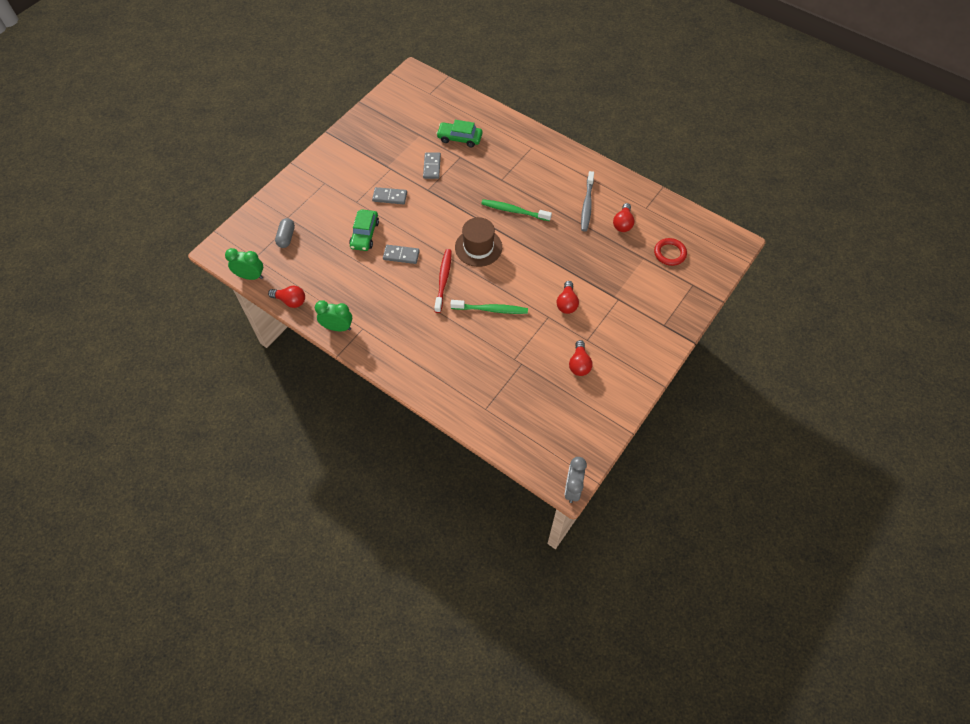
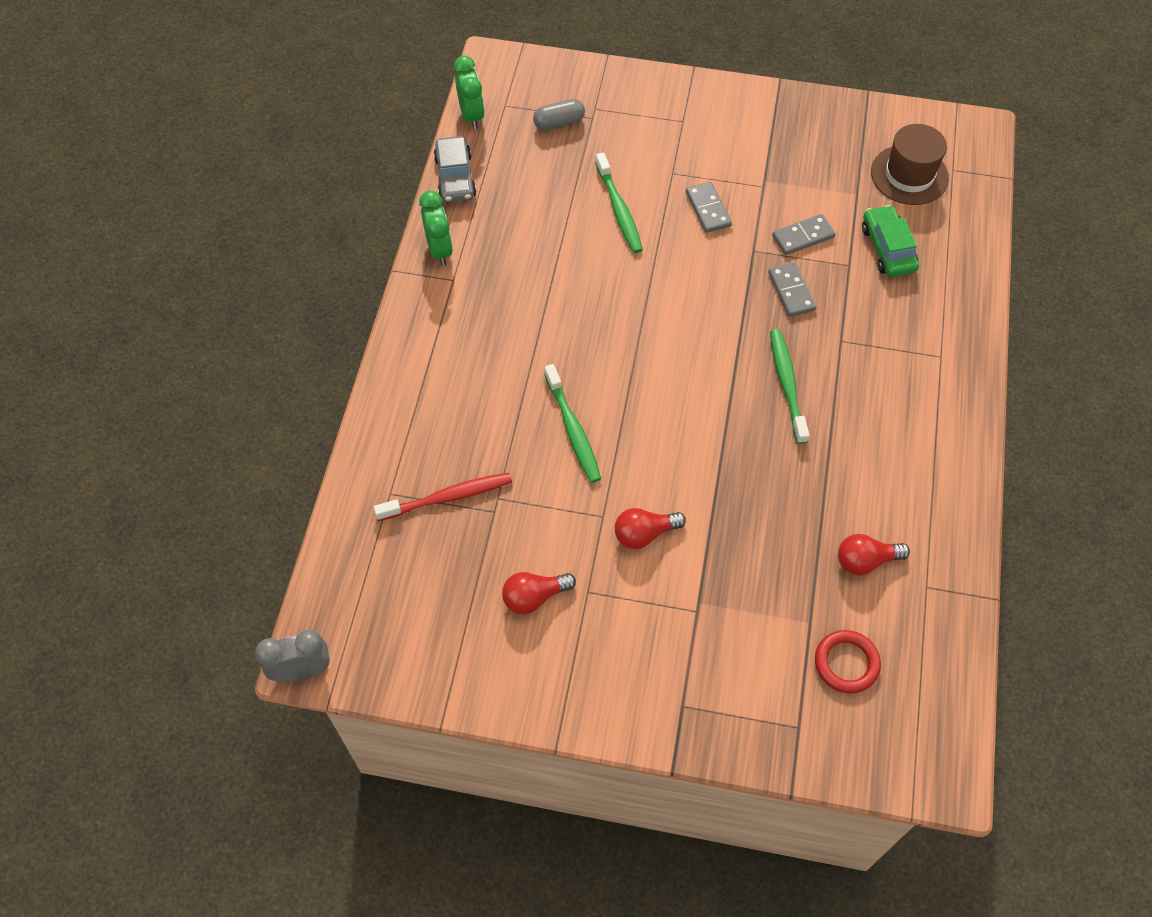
camera: 65 degrees right, 0 degrees up
(290, 301) = (455, 177): red light bulb -> grey car
(364, 234) = (619, 209): green car -> green toothbrush
(401, 255) = (608, 270): grey domino -> grey domino (791, 291)
(443, 280) = (593, 343): red toothbrush -> red toothbrush (448, 497)
(478, 247) = (682, 364): brown hat -> brown hat (909, 175)
(587, 205) = (870, 488): grey toothbrush -> none

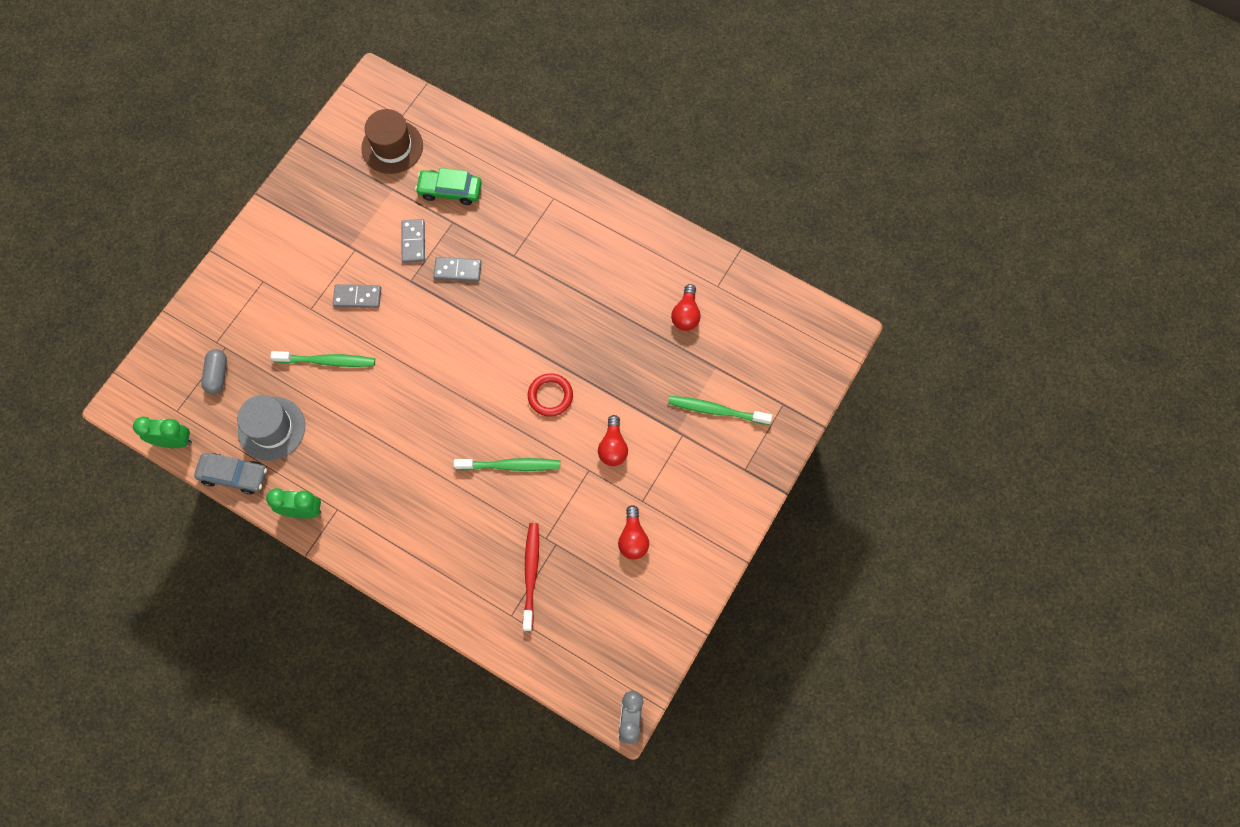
camera: 70 degrees left, 10 degrees up
(520, 189) = (271, 428): none -> grey hat
(787, 384) = (534, 306): green toothbrush -> green toothbrush (716, 410)
(846, 663) = (751, 357): red ring -> red ring (550, 396)

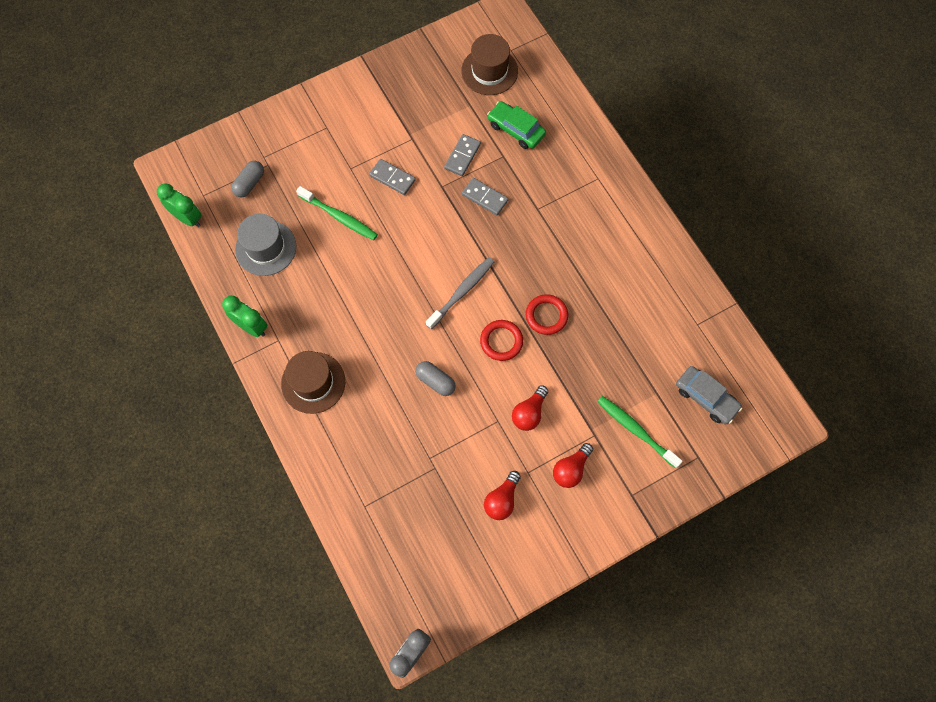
camera: 30 degrees right, 0 degrees up
(234, 475) = (216, 269): grey car -> grey car (706, 397)
(395, 530) = (313, 382): none -> brown hat
(487, 370) = (462, 292): none -> grey toothbrush
(510, 465) = (435, 381): green toothbrush -> grey capsule
(531, 574) = (400, 481): red toothbrush -> none
(578, 350) = (546, 316): none -> red ring
(686, 314) = (656, 334): red light bulb -> red light bulb (571, 469)

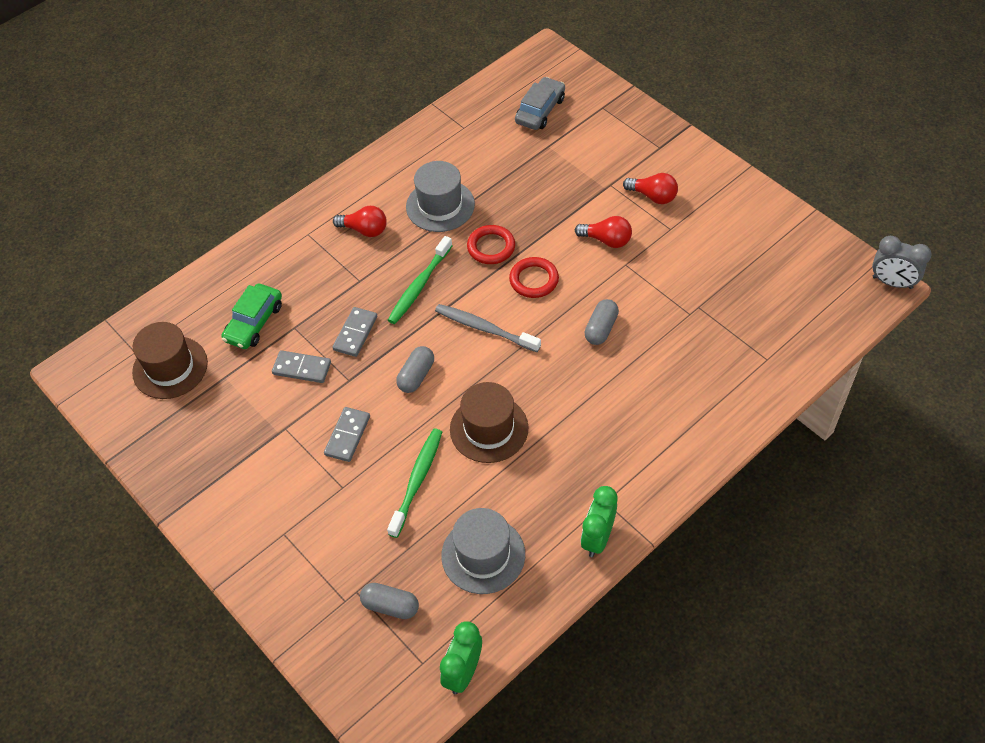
camera: 100 degrees left, 15 degrees down
(313, 382) = (646, 448): brown hat -> brown hat (489, 429)
(431, 233) = (416, 376): none -> grey capsule
(502, 500) = (707, 244): red light bulb -> red light bulb (364, 230)
(604, 285) = (440, 206): none -> grey hat
(636, 430) = (593, 155): green toothbrush -> green toothbrush (419, 286)

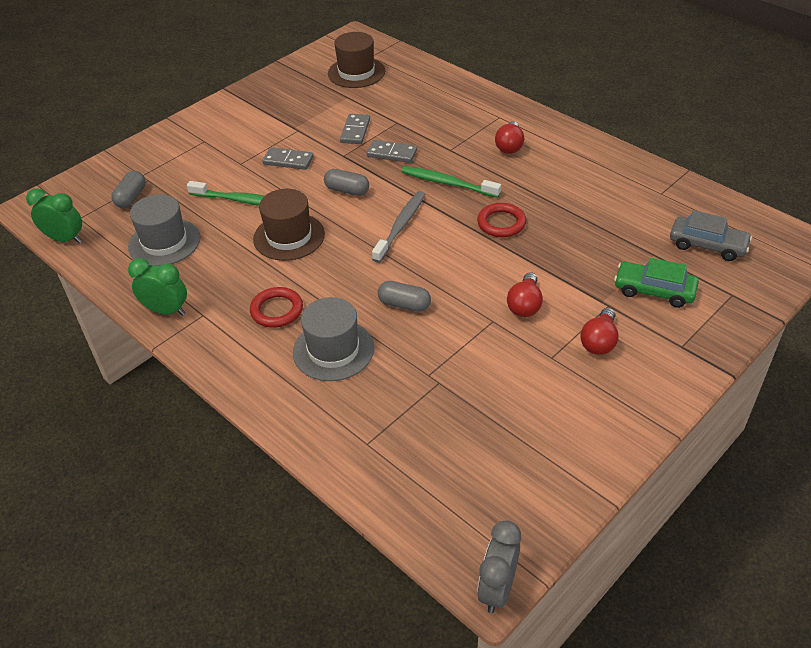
camera: 85 degrees right, 10 degrees down
(254, 322) = (401, 103): green car -> green car (654, 290)
(440, 206) = (549, 187): grey hat -> grey hat (333, 350)
(534, 280) = (463, 254): red ring -> red ring (277, 310)

